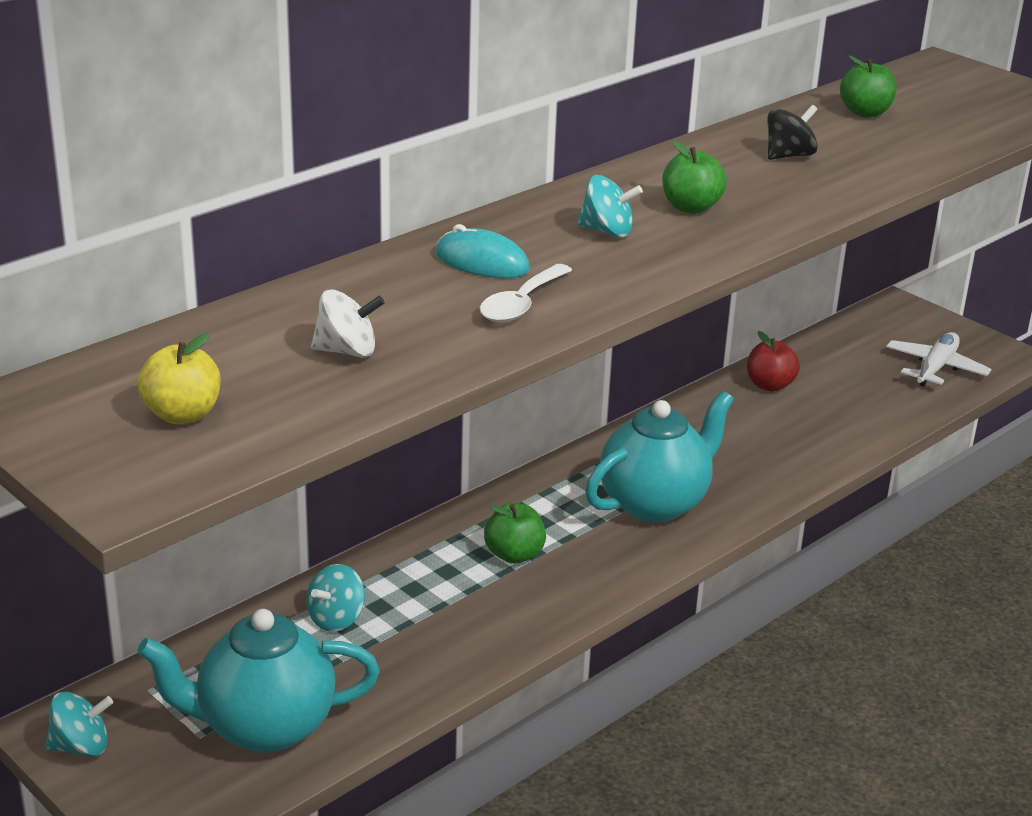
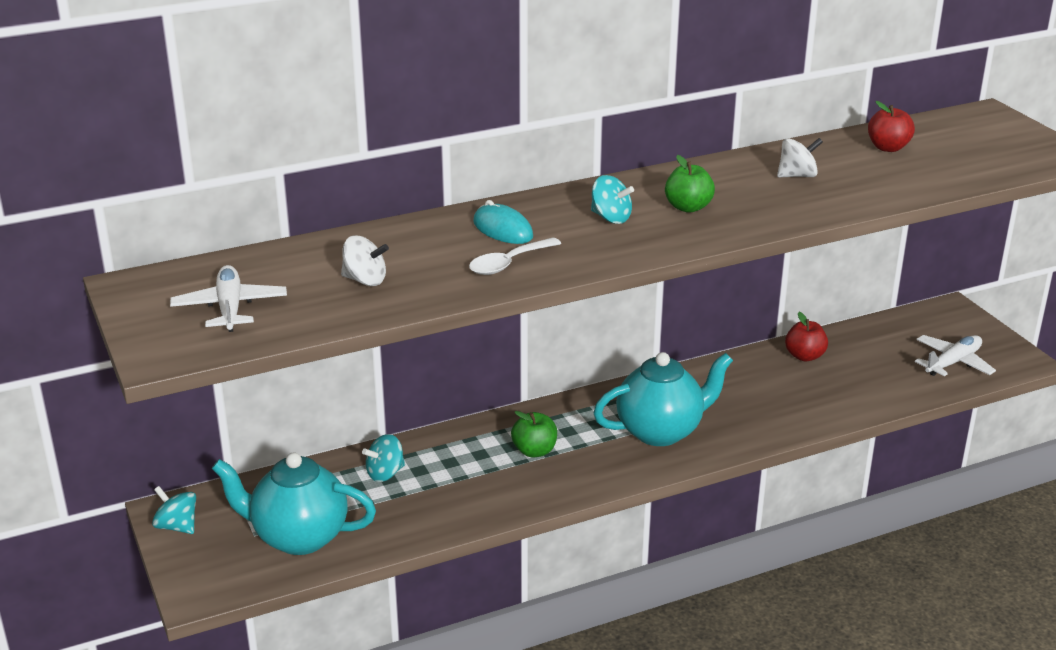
camera: 20 degrees right, 0 degrees up
(81, 747) = (177, 526): turquoise spinning top -> turquoise spinning top turned 150 degrees counterclockwise
(182, 415) = (230, 308): yellow apple -> white plane
(789, 156) = (797, 176): black spinning top -> white spinning top
(865, 113) = (888, 148): green apple -> red apple

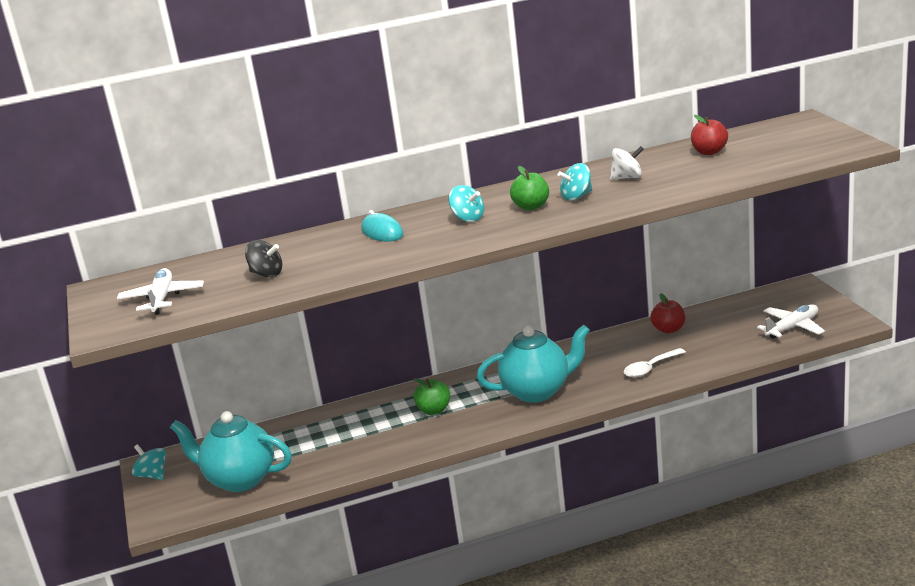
camera: 10 degrees right, 5 degrees down
(365, 280) = (266, 274): white spinning top -> black spinning top
(385, 473) = (315, 432): turquoise spinning top -> turquoise spinning top (576, 196)
(508, 263) = (378, 255): white spoon -> white spoon (650, 368)

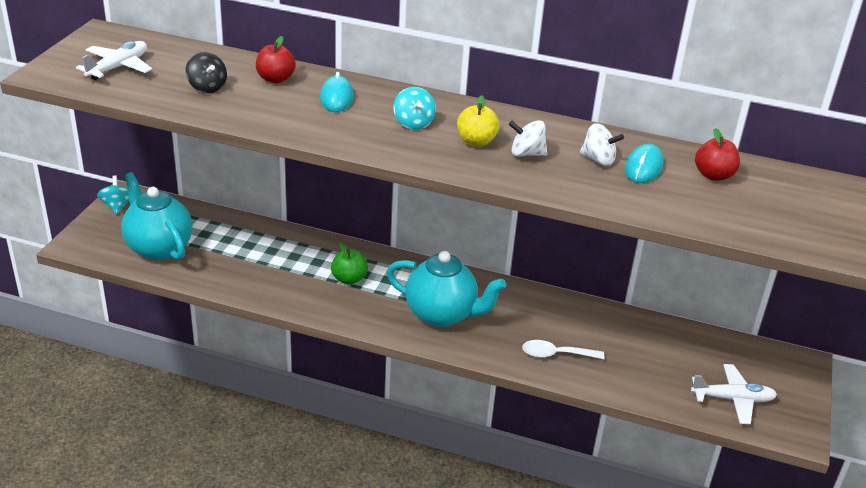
camera: 30 degrees right, 10 degrees up
(531, 206) = (476, 142): green apple -> yellow apple
(576, 196) = (526, 154): turquoise spinning top -> white spinning top
(661, 168) = (643, 167): none -> turquoise mouse
(668, 329) = (622, 327): red apple -> red apple (275, 79)

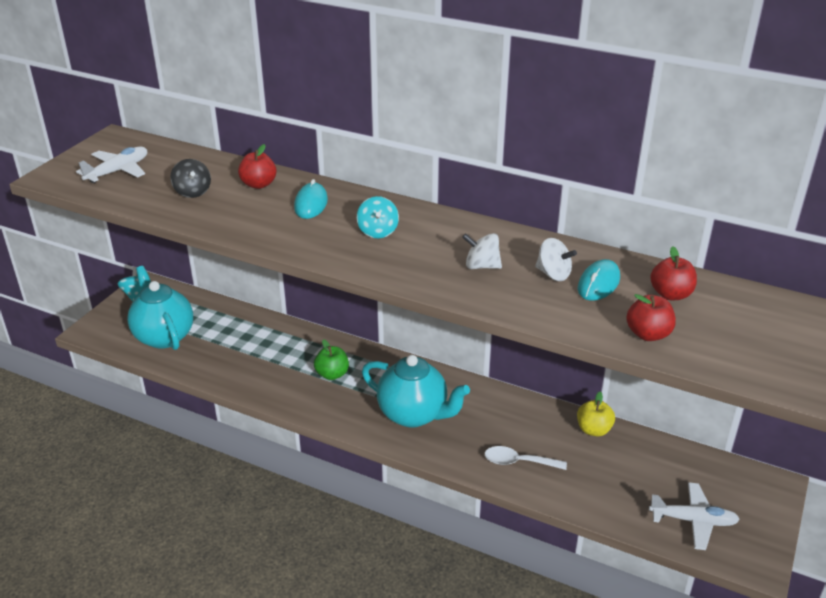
camera: 10 degrees right, 0 degrees up
(476, 142) = (434, 252): yellow apple -> yellow apple (593, 430)
(701, 212) = (648, 334): none -> red apple

